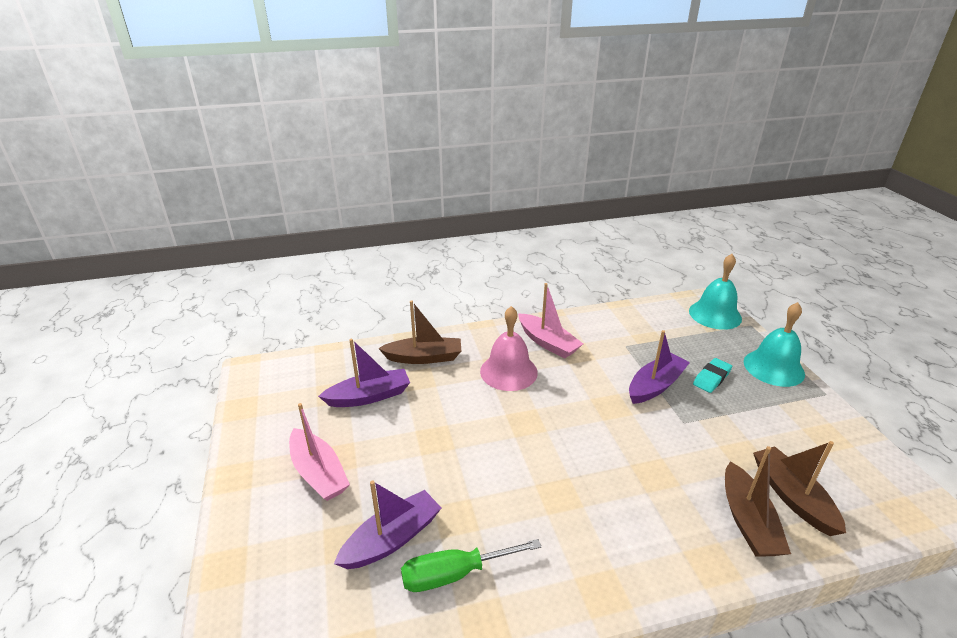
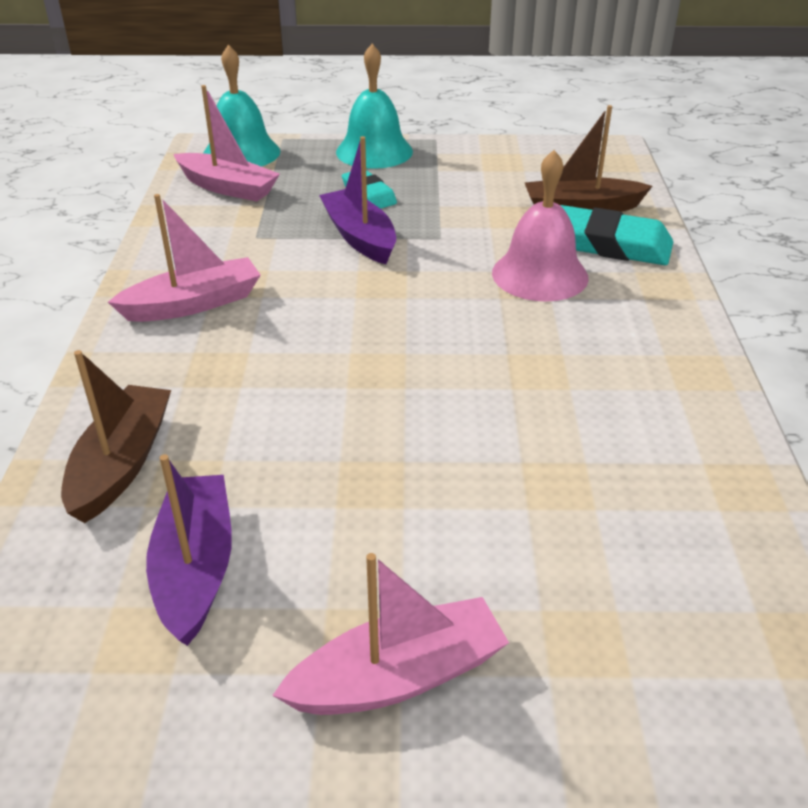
camera: 75 degrees left, 5 degrees up
(392, 539) = (589, 570): purple boat -> none
(454, 574) = (665, 502): green screwdriver -> none
(508, 371) = (241, 361): pink bell -> pink bell (540, 275)
(669, 321) = (228, 188): none -> pink boat
(748, 521) = (609, 244): brown boat -> turquoise eraser

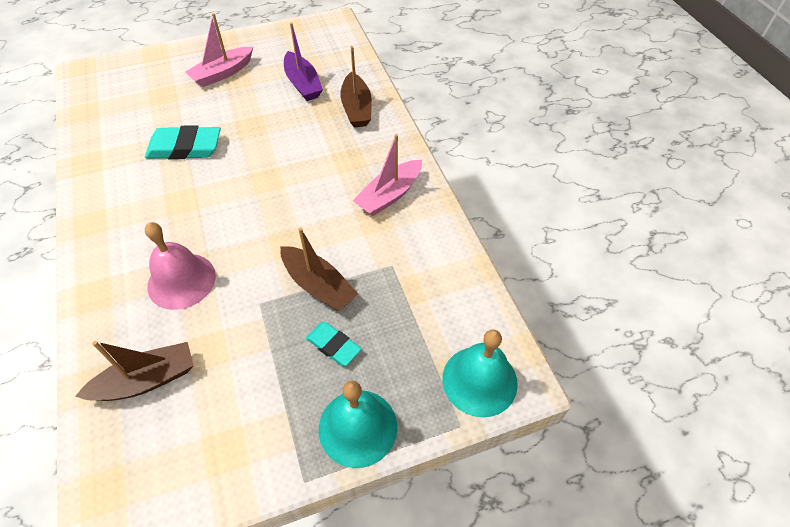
camera: 160 degrees right, 15 degrees up
(228, 188) = (452, 319): pink boat -> none
(359, 237) = (318, 285): purple boat -> brown boat
(609, 244) = (127, 332): turquoise eraser -> turquoise eraser (185, 148)

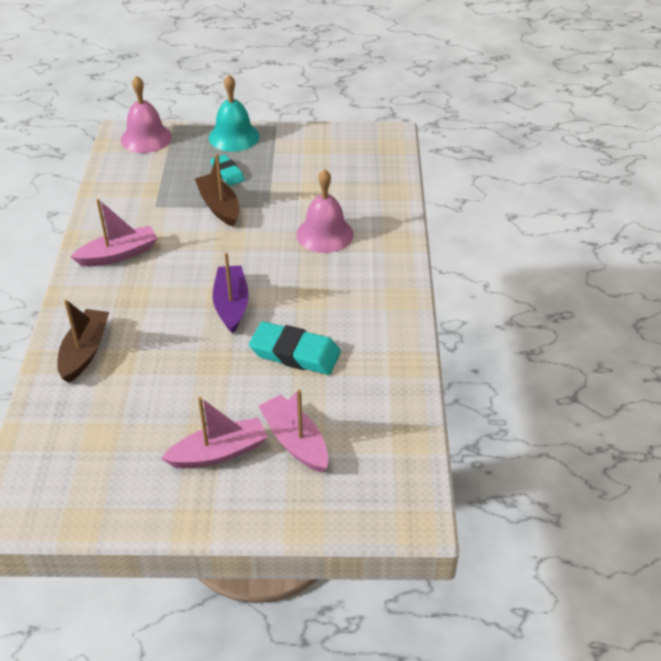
camera: 160 degrees left, 10 degrees down
(146, 380) = (360, 184): brown boat -> none
(170, 91) = (295, 441): none -> pink boat
(303, 84) = (125, 404): purple boat -> purple boat (231, 305)
(479, 380) = (146, 138): turquoise bell -> pink bell

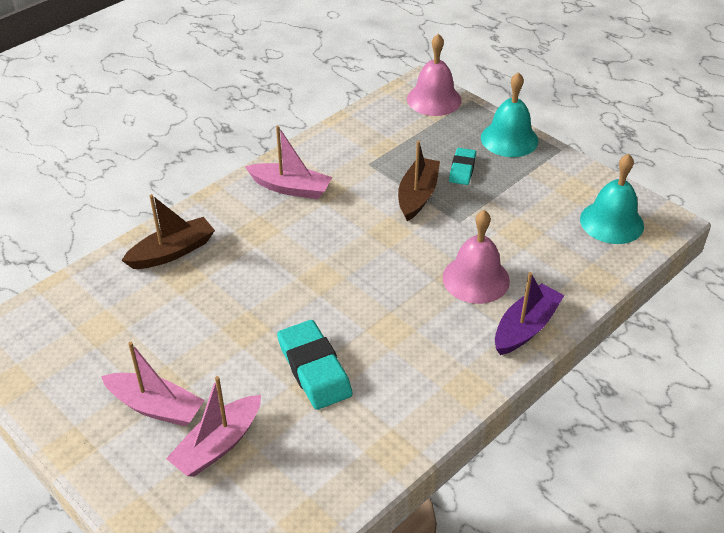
camera: 45 degrees right, 0 degrees up
(231, 305) = (319, 289): purple boat -> purple boat (525, 327)
(295, 441) = (218, 445): pink boat -> pink boat turned 150 degrees counterclockwise
(362, 152) = (611, 222): none -> turquoise bell

